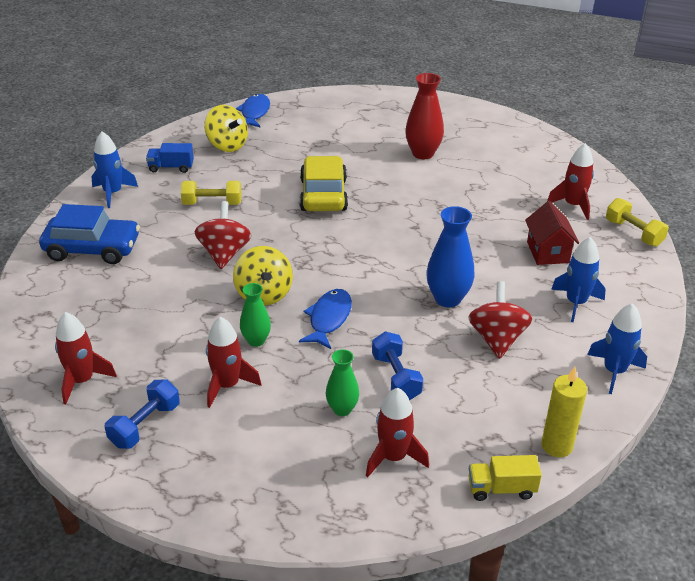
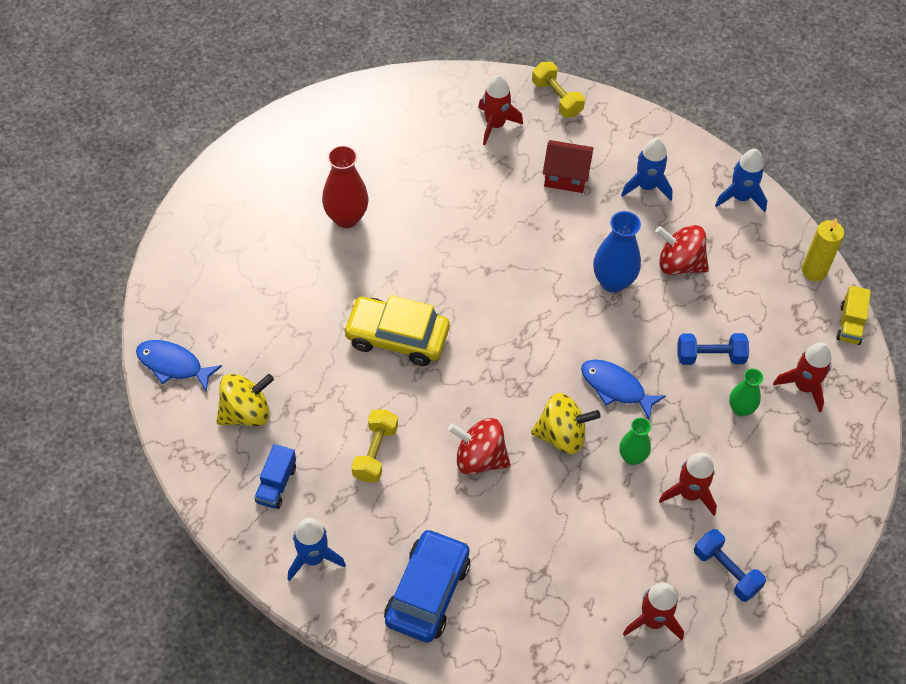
camera: 75 degrees left, 20 degrees up
(633, 233) = (557, 98): yellow dumbbell -> yellow dumbbell turned 75 degrees clockwise

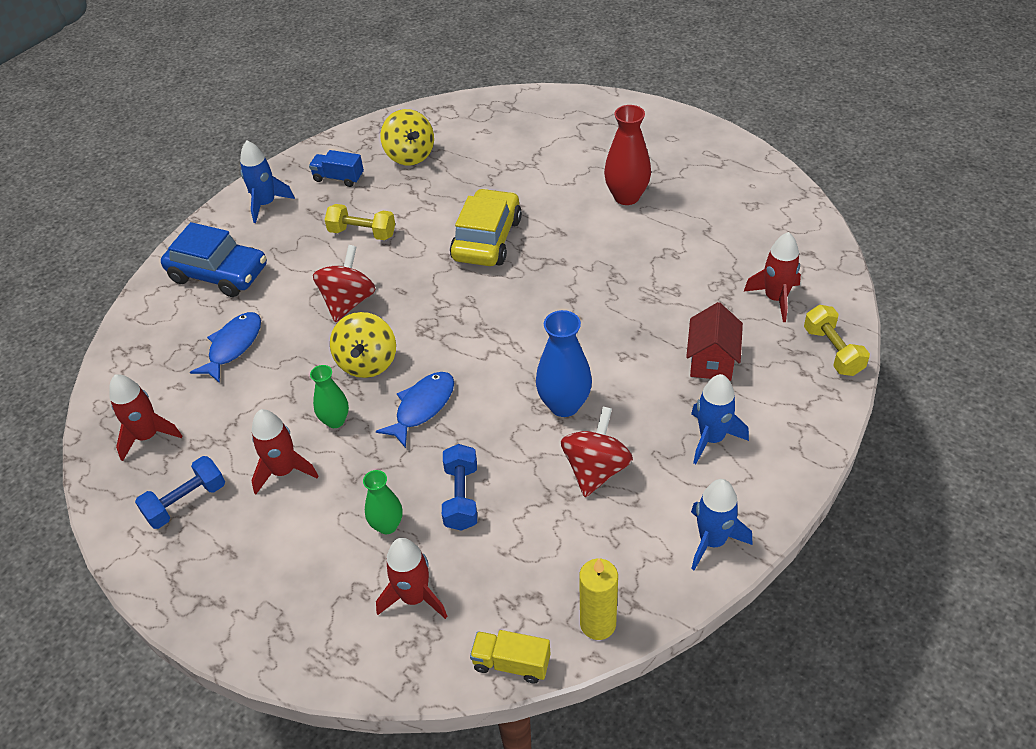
camera: 95 degrees right, 10 degrees down
(173, 365) = (458, 113): blue fish -> blue fish (233, 346)
(557, 98) = (832, 351): yellow dumbbell -> yellow dumbbell turned 75 degrees counterclockwise

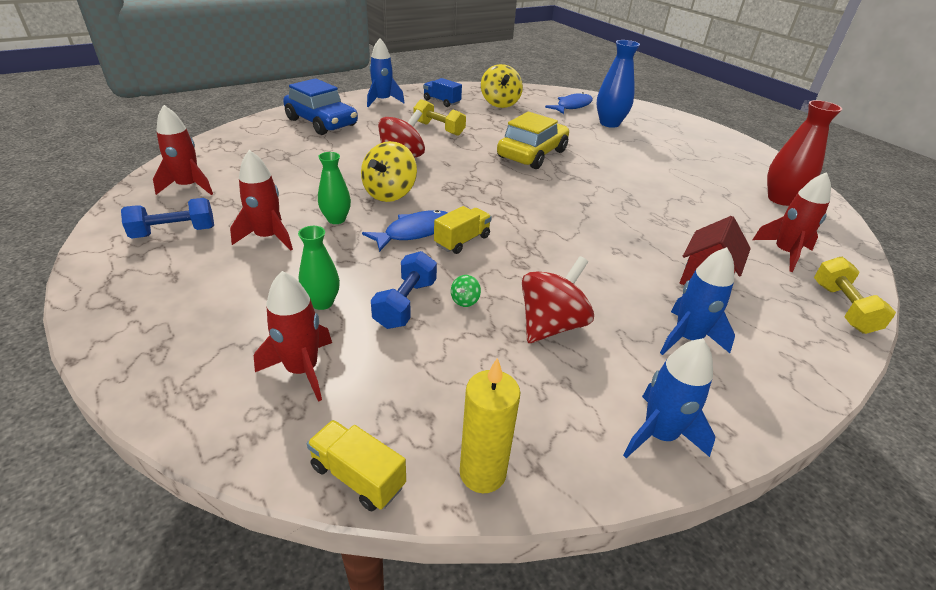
camera: 15 degrees right, 10 degrees down
(233, 346) = (297, 158): blue fish -> blue fish (572, 106)
(474, 400) = (462, 241): none -> yellow truck
(511, 472) = (465, 301): none -> green spinning top
(564, 405) = (543, 268): blue vase -> blue vase (609, 123)
(626, 197) = (660, 160): red vase -> red vase (780, 199)

